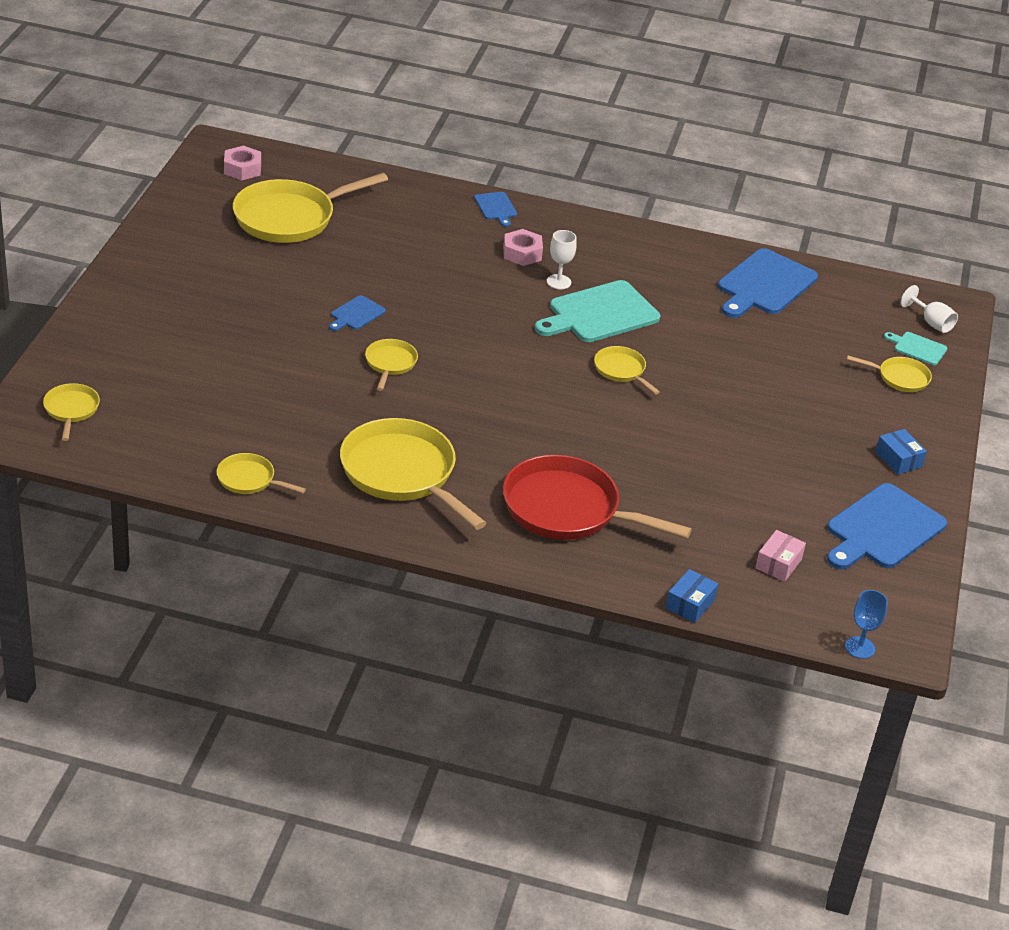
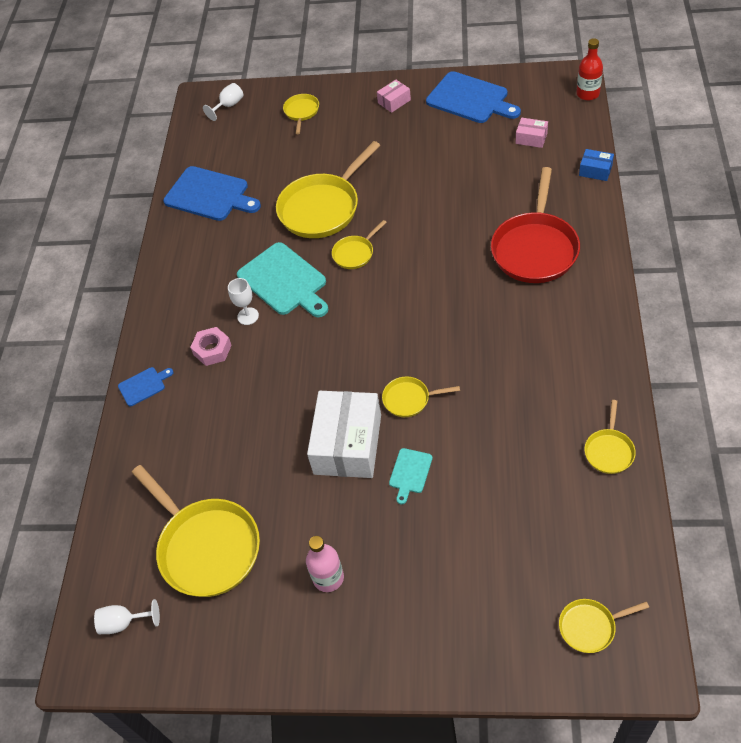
camera: 90 degrees left, 15 degrees up
(217, 276) = (328, 578): none -> pink bottle
(242, 169) = (124, 623): pink nut -> white goblet
(356, 314) = (348, 444): blue cutting board -> white box
(402, 474) = (547, 352): yellow pan -> yellow pan (323, 208)
(859, 647) = (588, 94): blue goblet -> red bottle
(898, 459) = (394, 101): blue box -> pink box
(918, 348) = (262, 108): turquoise cutting board -> turquoise cutting board (410, 473)

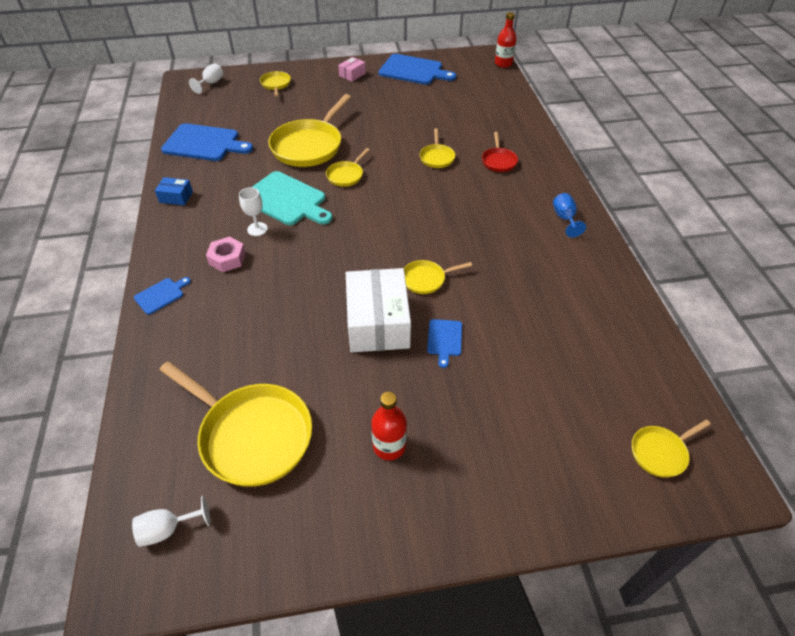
camera: 20 degrees left, 5 degrees down
(328, 578) = (389, 446): pink bottle -> red bottle
(410, 473) = (444, 339): turquoise cutting board -> blue cutting board
(531, 138) = (470, 92): pink box -> none
(535, 248) = (498, 161): red pan -> red pan, size x0.49
(587, 338) = (564, 219): none -> blue goblet
(595, 170) = (527, 108): blue box -> blue box (176, 197)
(609, 450) = (616, 300): yellow pan -> yellow pan (437, 157)

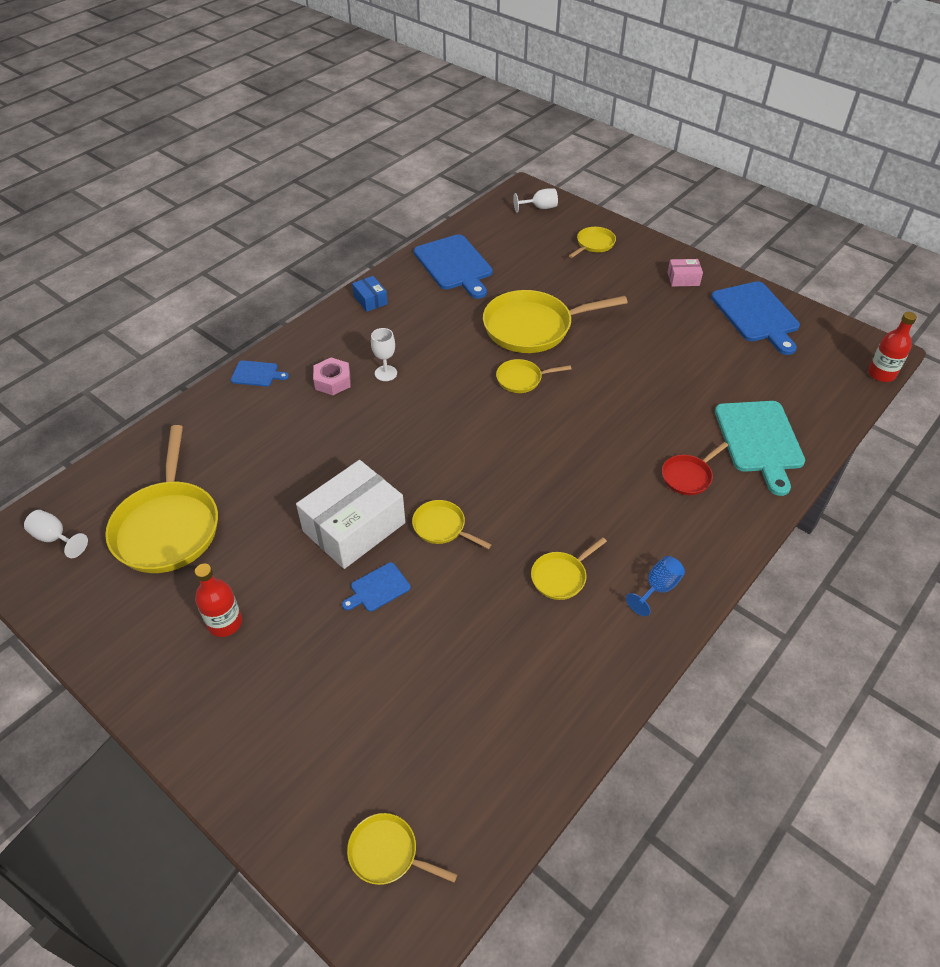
camera: 50 degrees right, 0 degrees up
(286, 200) = (442, 365): turquoise cutting board -> turquoise cutting board (759, 440)
(437, 157) = (631, 424): yellow pan -> yellow pan (561, 576)

